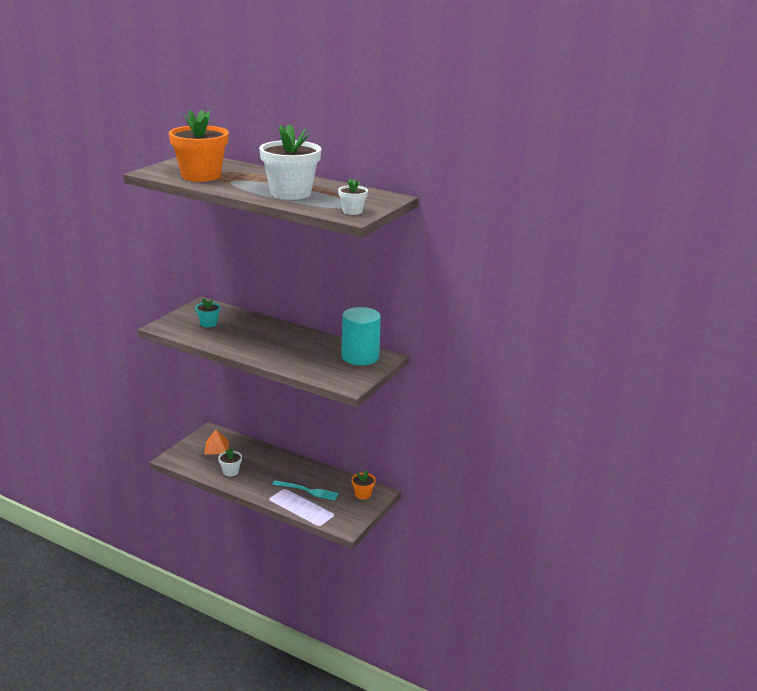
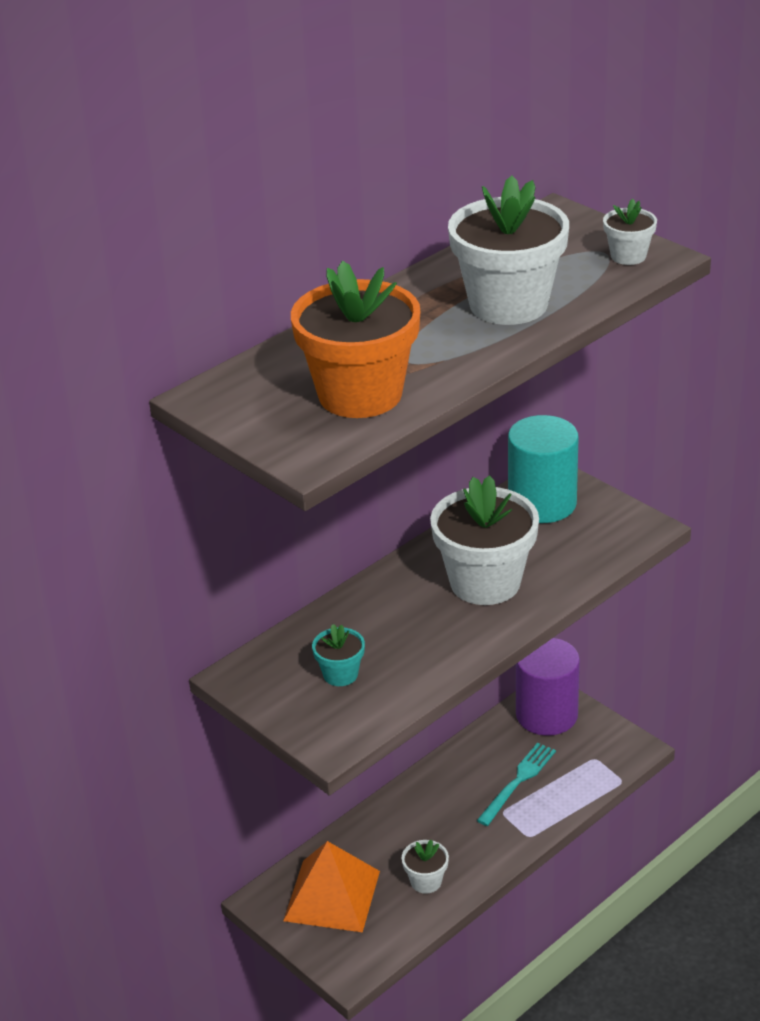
camera: 70 degrees left, 10 degrees up
(216, 447) = (332, 895): orange pyramid -> orange pyramid, size x1.66
(286, 348) = (485, 582): none -> white flower pot
(363, 494) = (546, 714): orange flower pot -> purple cylinder

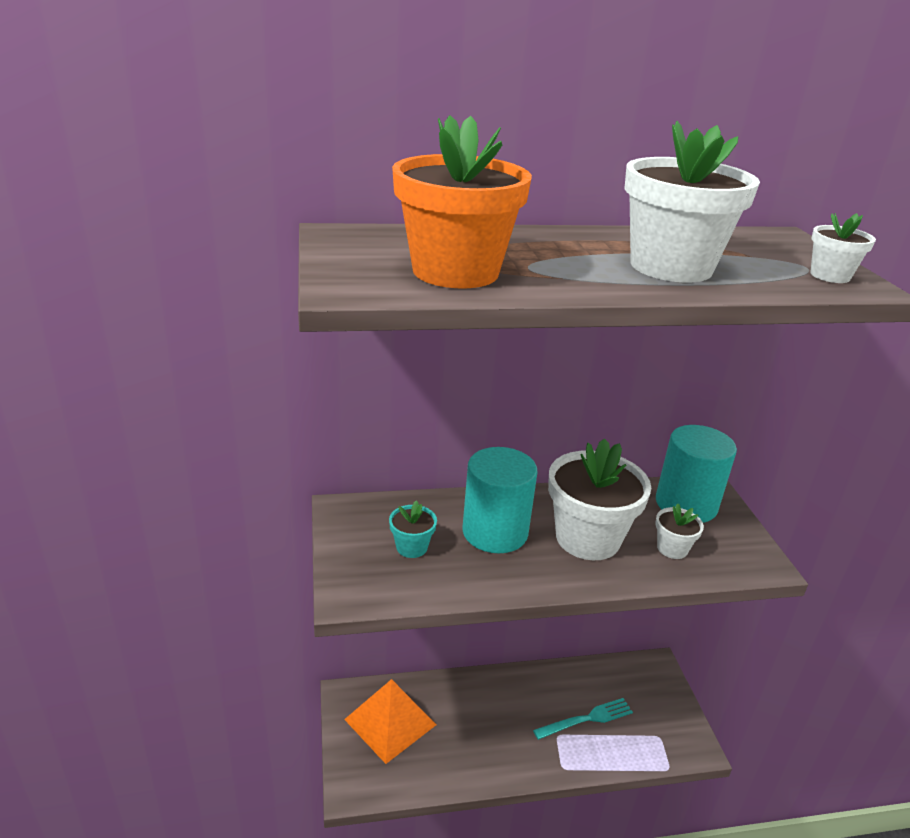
camera: 30 degrees right, 5 degrees down
(399, 620) = (495, 532): none -> turquoise cylinder
(426, 881) = (460, 754): white flower pot -> white flower pot (672, 548)
(546, 714) = (645, 681): purple cylinder -> none

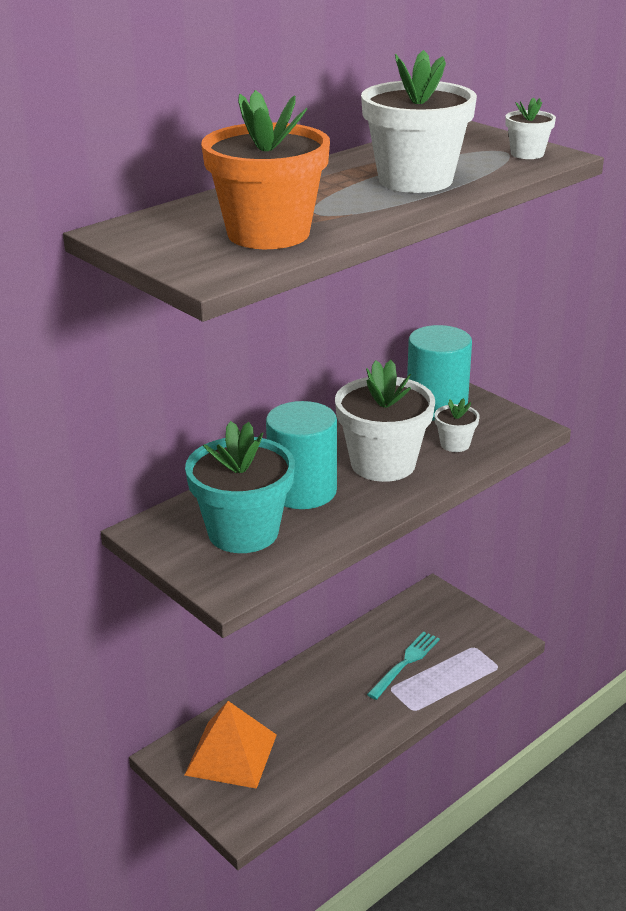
camera: 30 degrees left, 0 degrees up
(411, 547) = (243, 532): turquoise flower pot -> turquoise flower pot, size x2.14

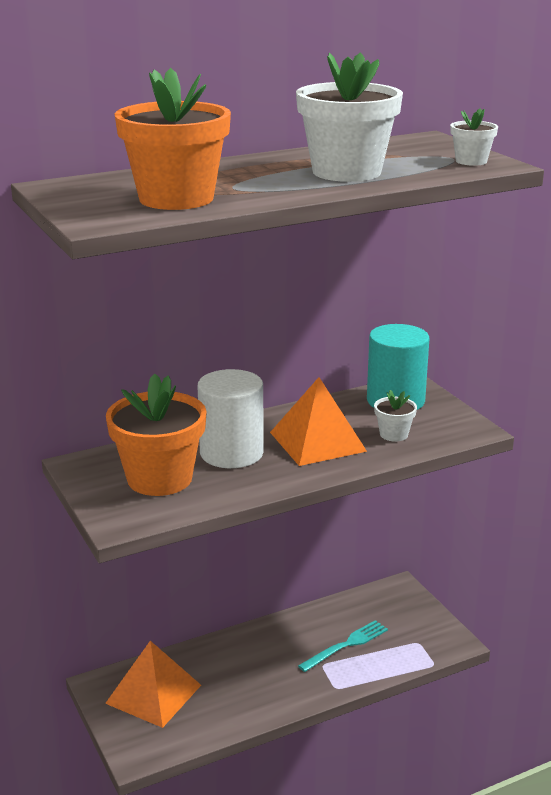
camera: 15 degrees right, 5 degrees down
(243, 532) = (159, 478): turquoise flower pot -> orange flower pot
(302, 491) = (231, 453): turquoise cylinder -> white cylinder
(383, 464) = (317, 441): white flower pot -> orange pyramid

